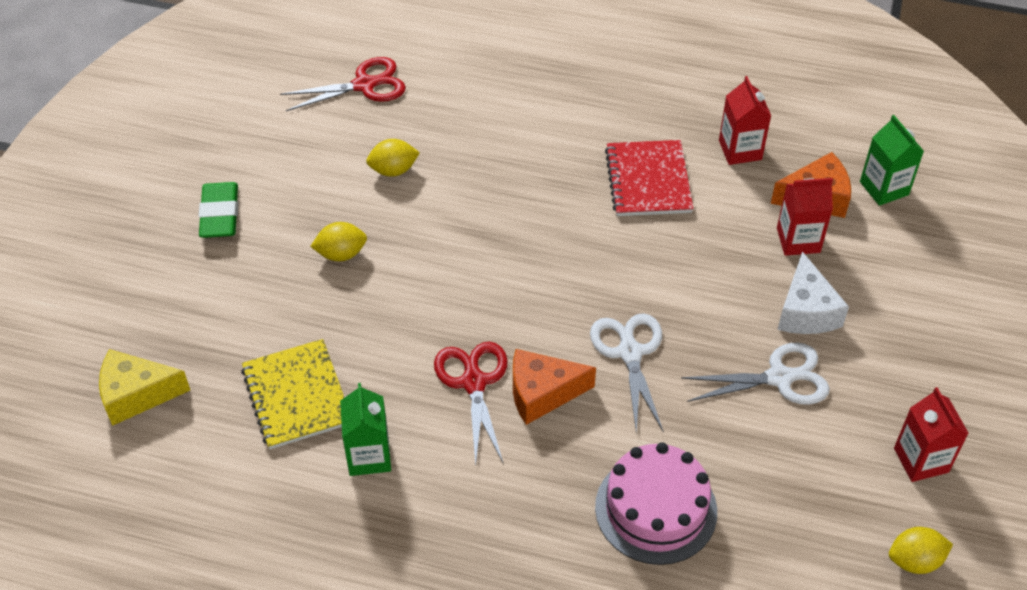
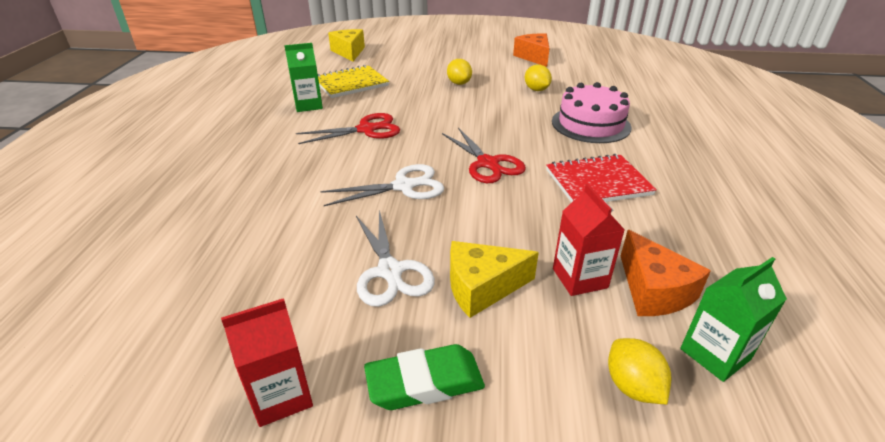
camera: 80 degrees right, 15 degrees down
(220, 215) = (473, 54): green eraser -> green eraser (425, 383)
(364, 85) = (603, 75): red scissors -> red scissors (487, 163)
(542, 393) = (359, 153): orange cheese -> orange cheese (534, 57)
(656, 509) = (250, 208): pink cake -> pink cake (590, 124)
(740, 150) = (680, 232): red carton -> none
(806, 311) = (482, 287): white cheese -> yellow cheese
(914, 561) = (142, 389): yellow lemon -> yellow lemon (632, 386)

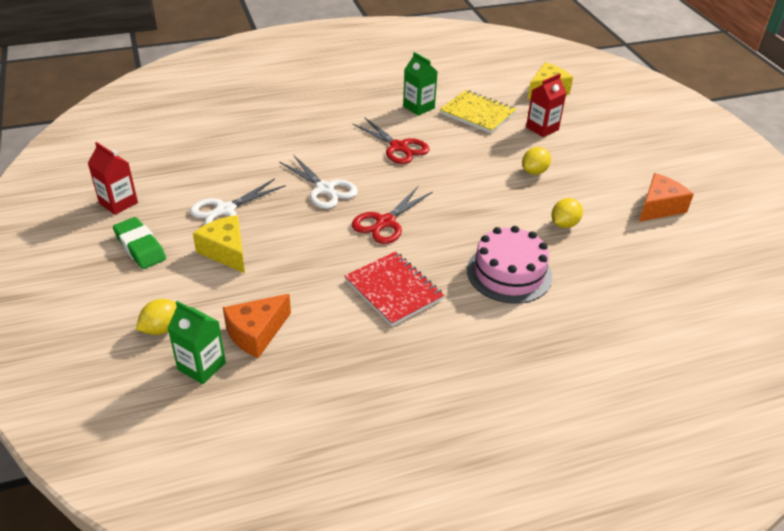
camera: 65 degrees right, 5 degrees up
(579, 278) = (254, 294): red carton -> red carton (542, 128)

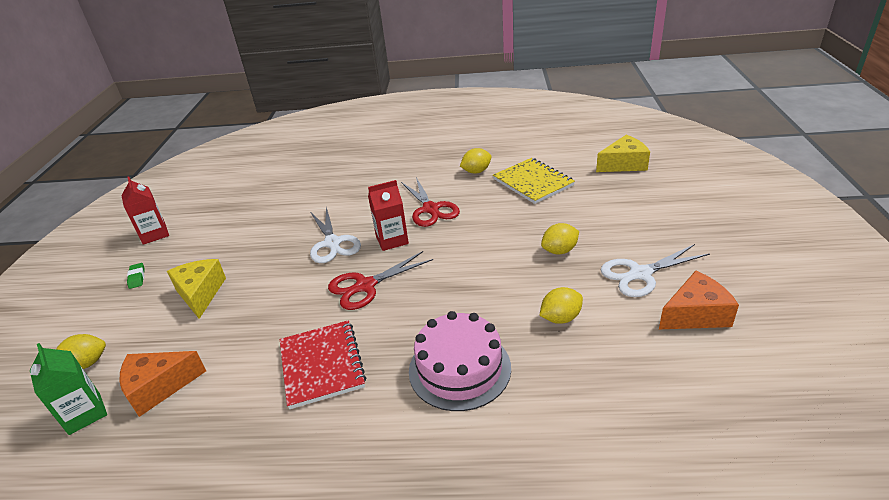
camera: 25 degrees right, 5 degrees down
(140, 247) = (137, 278): green eraser -> green eraser, size x0.51
(225, 210) = (231, 252): white scissors -> white scissors (640, 274)
(418, 107) = (476, 171): green carton -> yellow lemon
(542, 128) = (595, 204): red carton -> red carton (392, 240)

